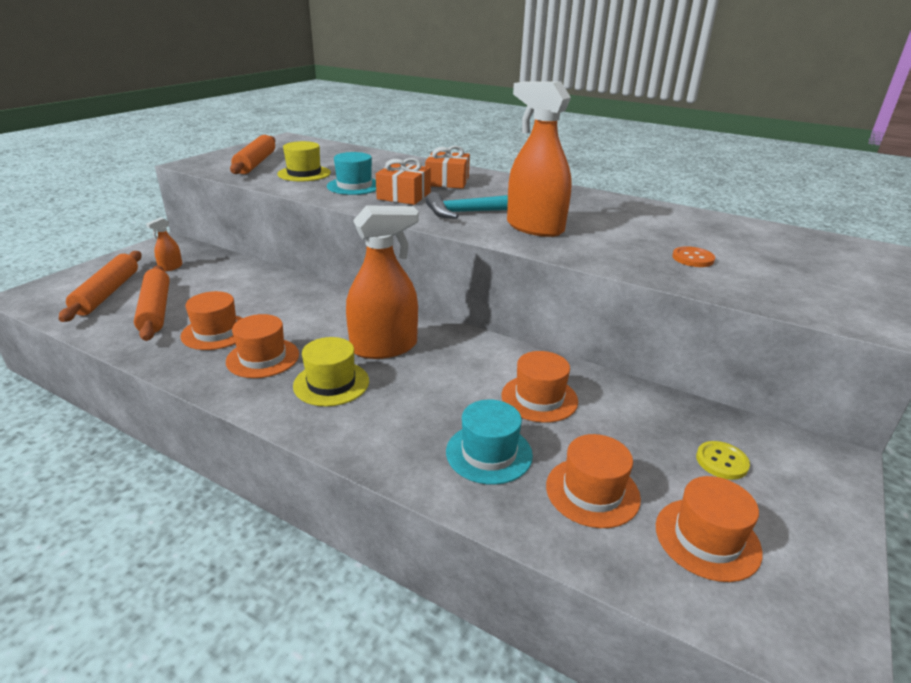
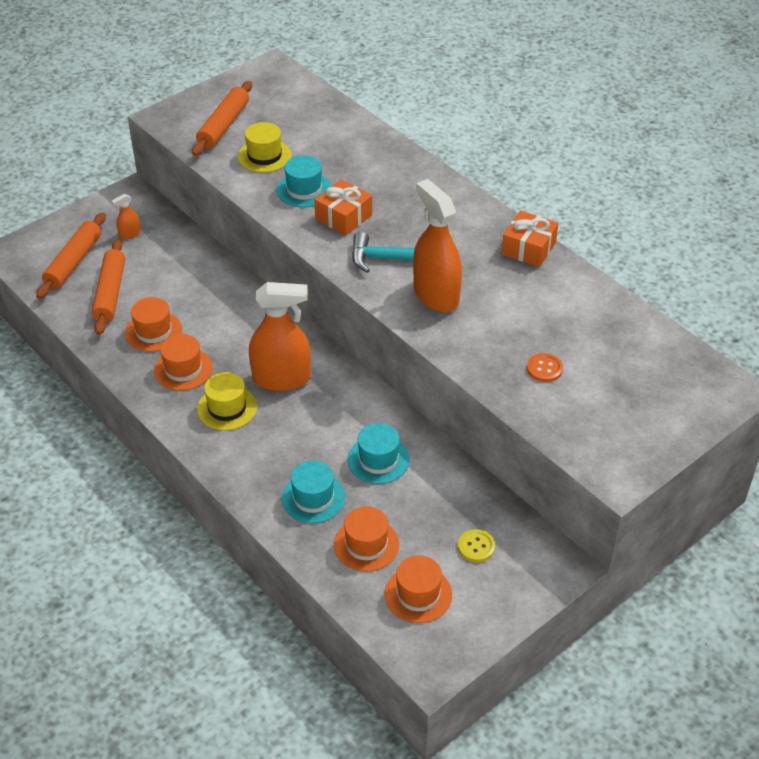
camera: 20 degrees right, 15 degrees up
(447, 181) = (400, 195): orange gift -> orange gift (528, 248)
(539, 398) = (378, 460): orange hat -> turquoise hat

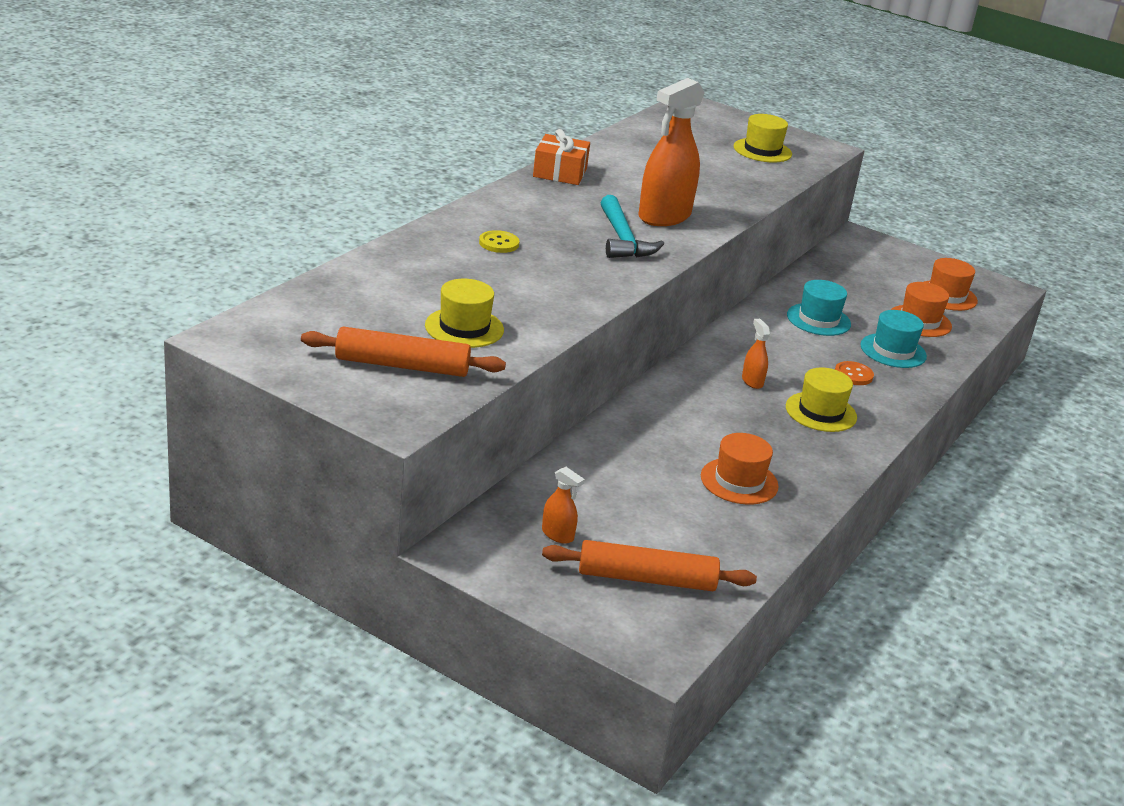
camera: 110 degrees left, 15 degrees down
(110, 293) = (691, 531): orange rolling pin -> none
(183, 369) = (785, 449): orange hat -> none
(281, 378) = (752, 381): orange spray bottle -> orange spray bottle, size x0.44
(304, 190) = (525, 295): turquoise hat -> none
(343, 217) = (565, 268): orange gift -> none
(476, 547) = (874, 272): yellow button -> yellow button (499, 243)
(544, 369) = (728, 170): orange button -> orange button (853, 375)
(601, 413) = (762, 150): none -> yellow hat

